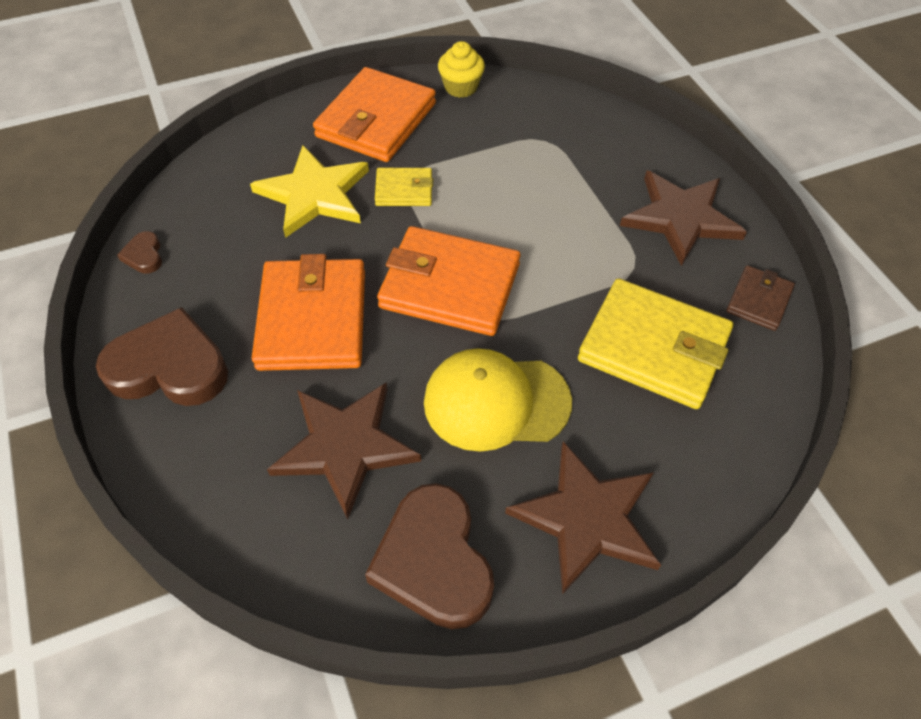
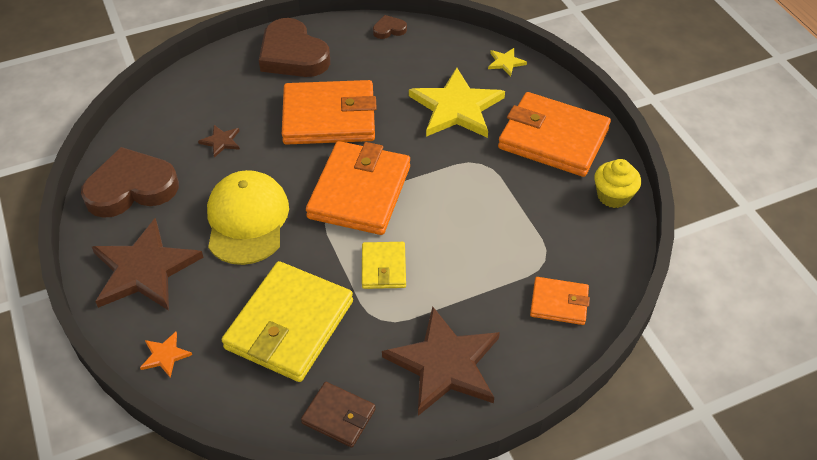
camera: 90 degrees right, 5 degrees down
(169, 367) = (293, 55): brown heart -> brown heart turned 135 degrees clockwise
(242, 148) = (505, 62): none -> yellow star
(345, 446) = (221, 141): brown star -> brown star, size x0.43
(404, 190) = (466, 160): yellow wallet -> yellow wallet (383, 267)
(597, 135) = (559, 303): none -> orange wallet
(717, 473) = (165, 355): none -> orange star

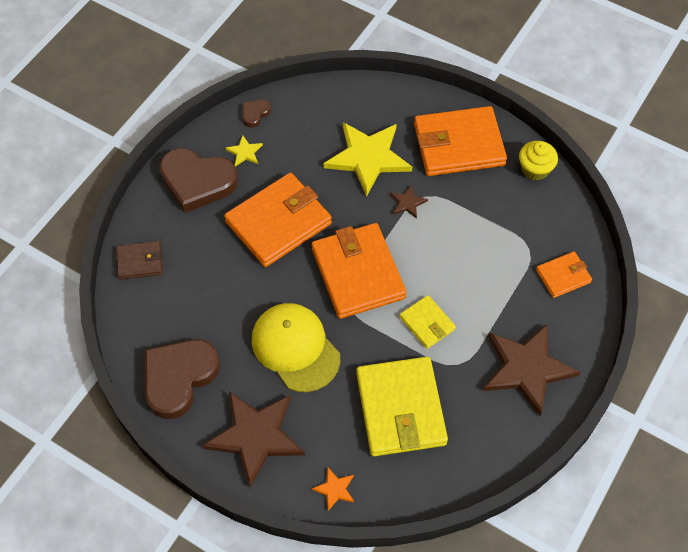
camera: 35 degrees left, 10 degrees up
(221, 141) = (212, 294): brown star -> brown star (407, 203)
(338, 416) = (491, 451): brown wallet -> brown wallet (140, 262)
(505, 62) = (371, 95): yellow star -> yellow star (244, 152)

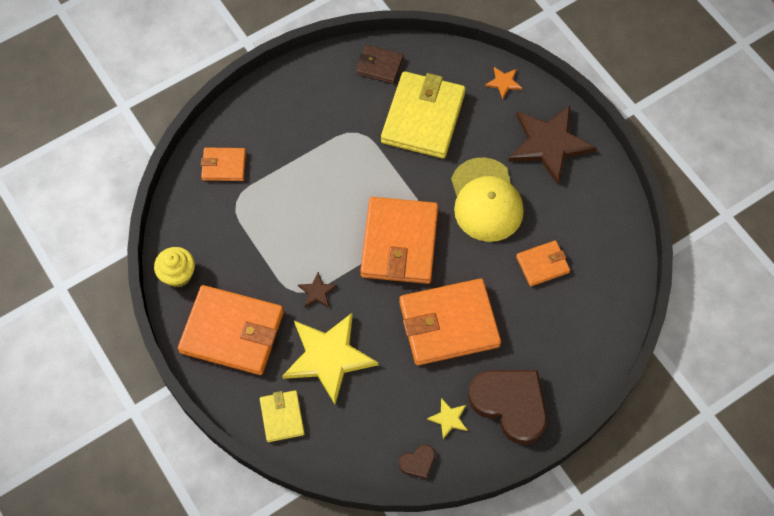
camera: 155 degrees left, 5 degrees up
(140, 262) = (596, 339): brown wallet -> brown wallet (379, 66)
(179, 378) = (596, 215): brown heart -> none
(214, 308) = (542, 264): none -> orange wallet
(427, 323) = (364, 174): yellow wallet -> yellow wallet (282, 417)
(527, 368) = (304, 106): brown star -> none

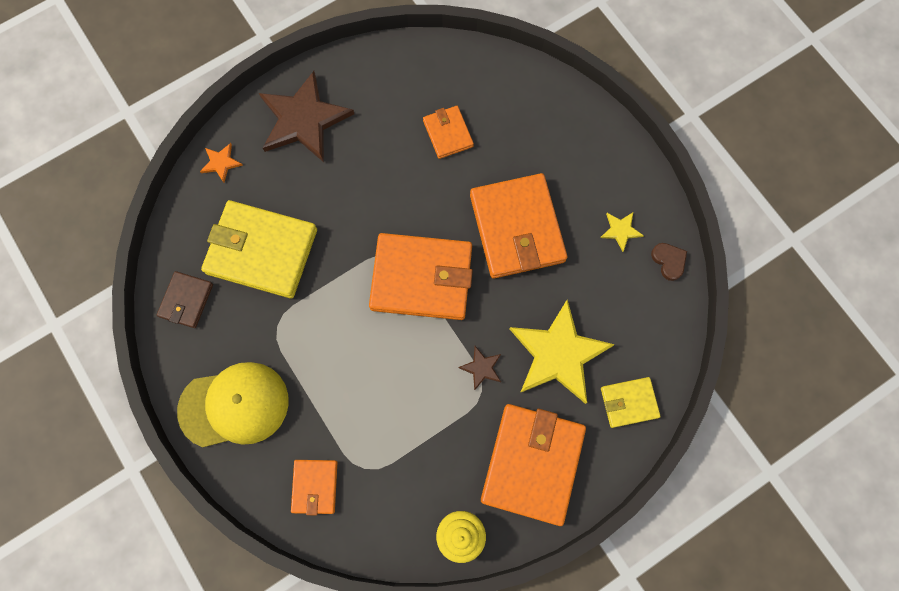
camera: 90 degrees left, 10 degrees up
(486, 200) = (370, 186): yellow cap -> yellow cap (234, 405)
(510, 404) = (602, 171): brown heart -> none

